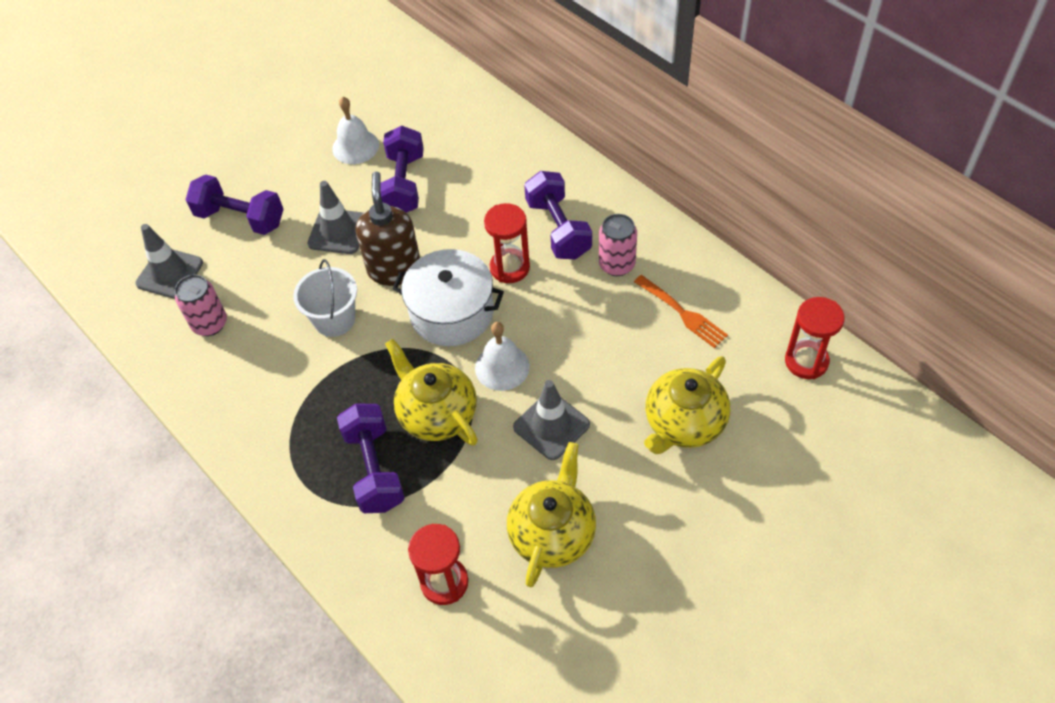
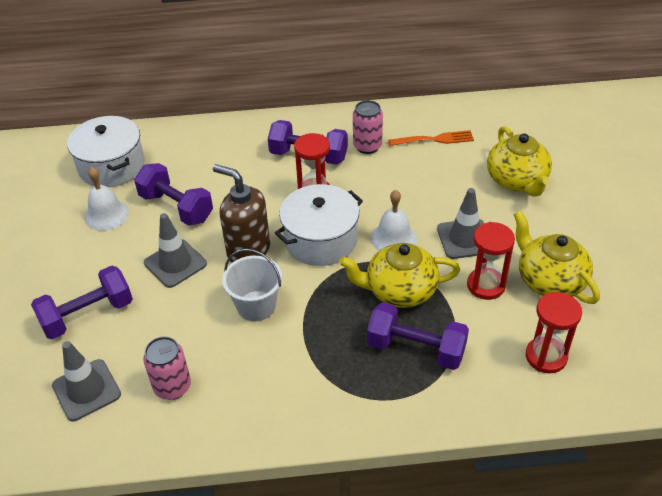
camera: 55 degrees left, 10 degrees down
(415, 105) = (111, 166): none -> white pot
(806, 361) = (518, 112): red hourglass -> red hourglass (486, 285)

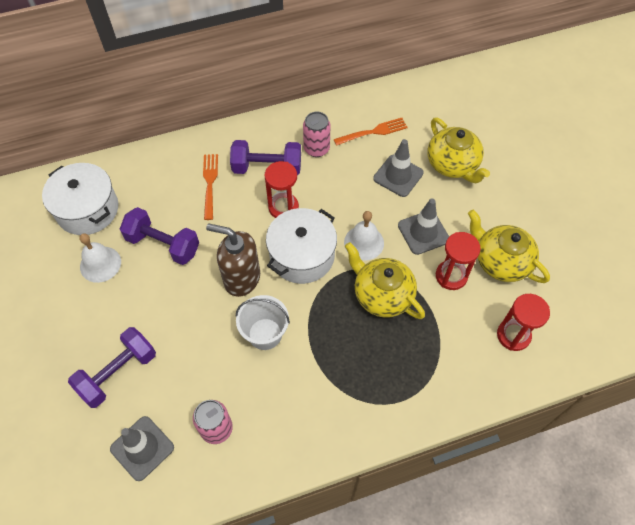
camera: 15 degrees left, 15 degrees up
(175, 263) = (180, 304): grey traffic cone -> grey traffic cone (398, 176)
(244, 161) = (210, 183): none -> orange fork
(399, 290) = (382, 295): yellow teapot -> yellow teapot turned 60 degrees clockwise
(416, 349) = (409, 349): purple dumbbell -> none

